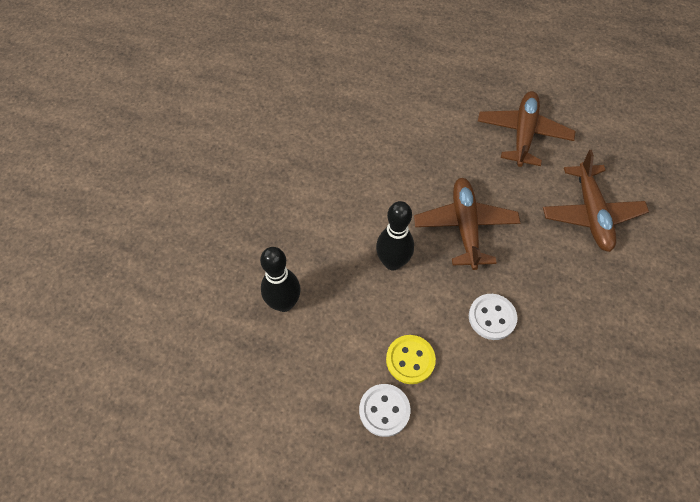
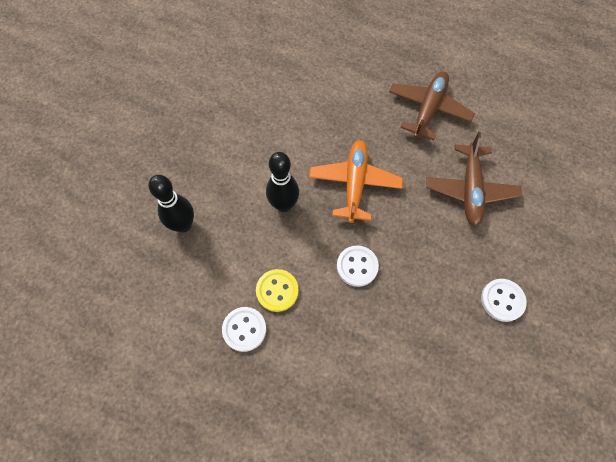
camera: 10 degrees right, 5 degrees up
(465, 227) = (354, 184): brown plane -> orange plane
(658, 328) = (502, 300): none -> white button

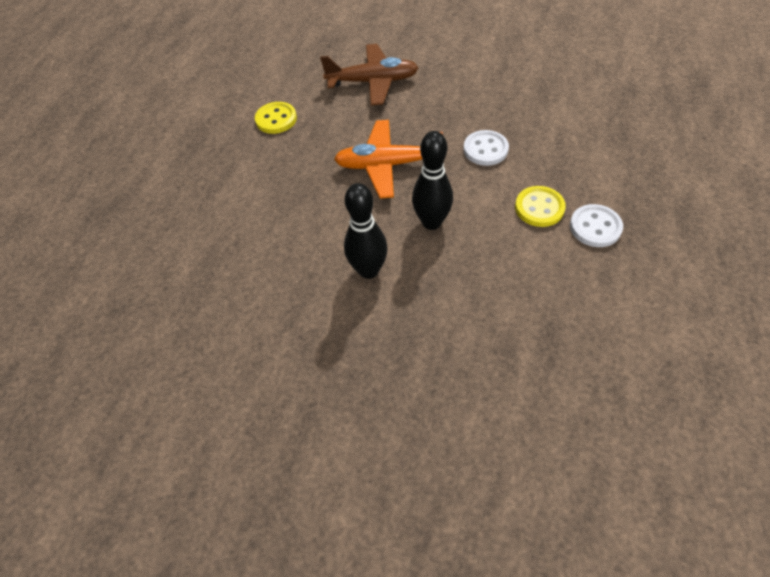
camera: 95 degrees left, 10 degrees down
(183, 225) = (492, 321): black bowling pin -> black bowling pin (368, 270)
(428, 109) = (276, 119): brown plane -> yellow button
(502, 300) = (481, 55): white button -> none

